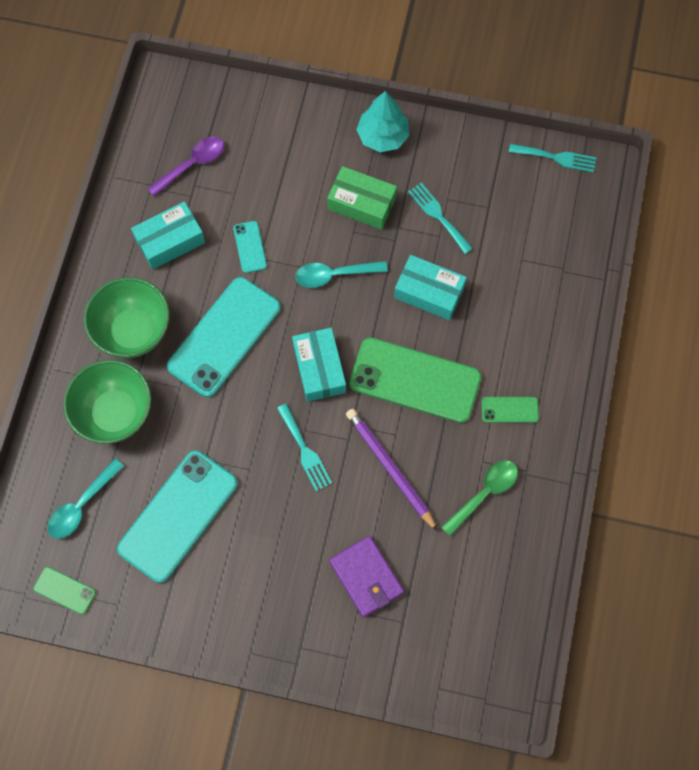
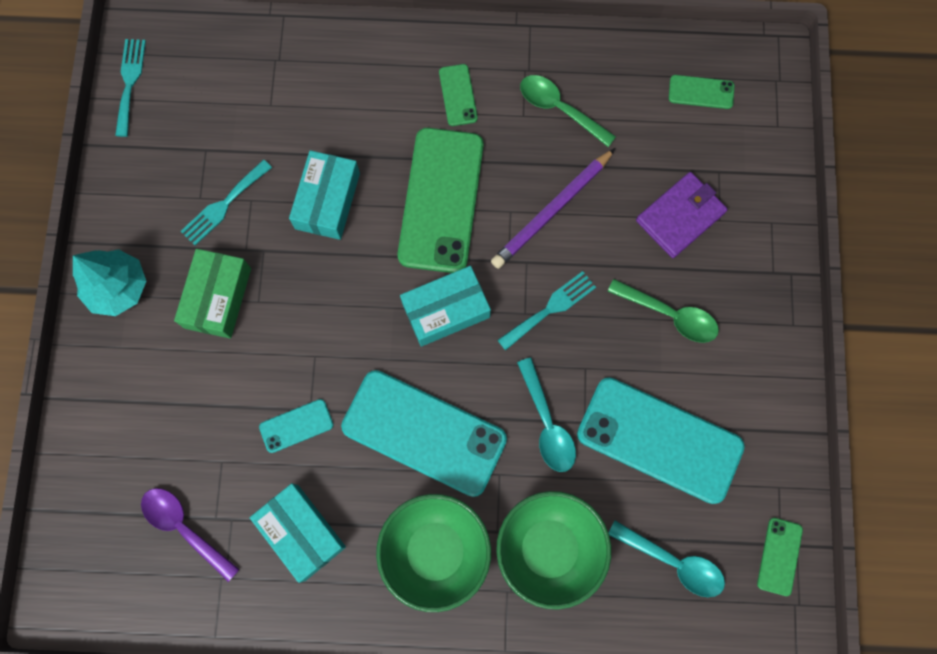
camera: 100 degrees left, 5 degrees up
(280, 548) = (669, 315): none -> green spoon
(334, 275) = (320, 314): turquoise spoon -> turquoise spoon (547, 423)
(483, 624) = (701, 92): none -> green phone

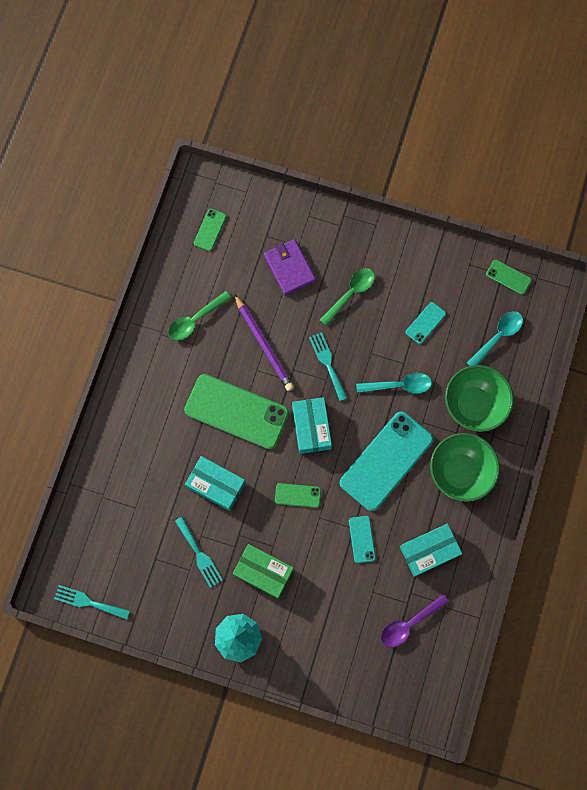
camera: 75 degrees left, 0 degrees up
(458, 95) = (166, 382): green phone -> green phone (297, 495)
(659, 440) = (425, 323): turquoise phone -> turquoise phone, size x0.45

